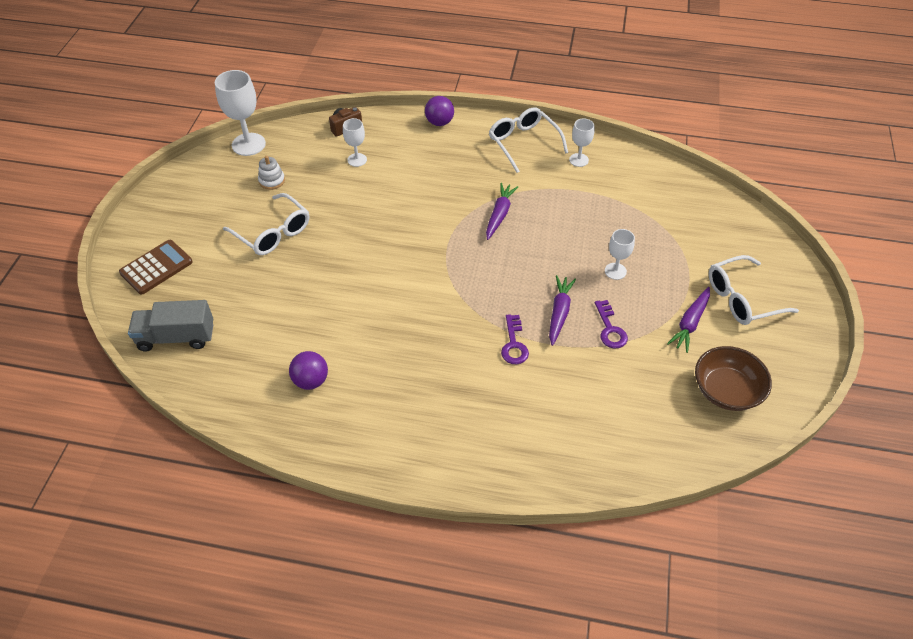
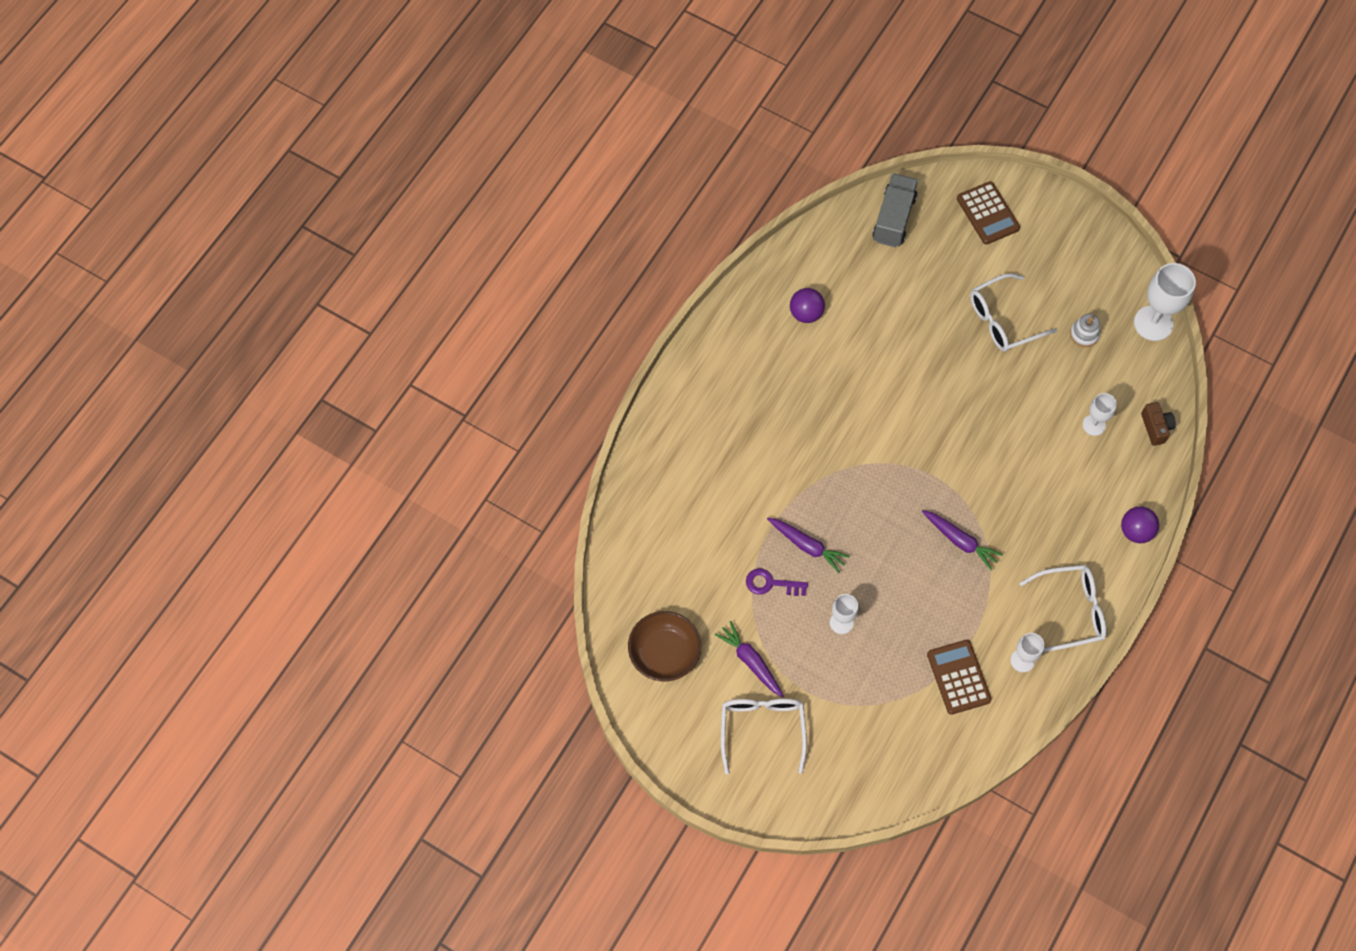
camera: 110 degrees right, 15 degrees up
(514, 344) = (784, 491): purple key -> none
(615, 191) = (958, 677): none -> brown calculator

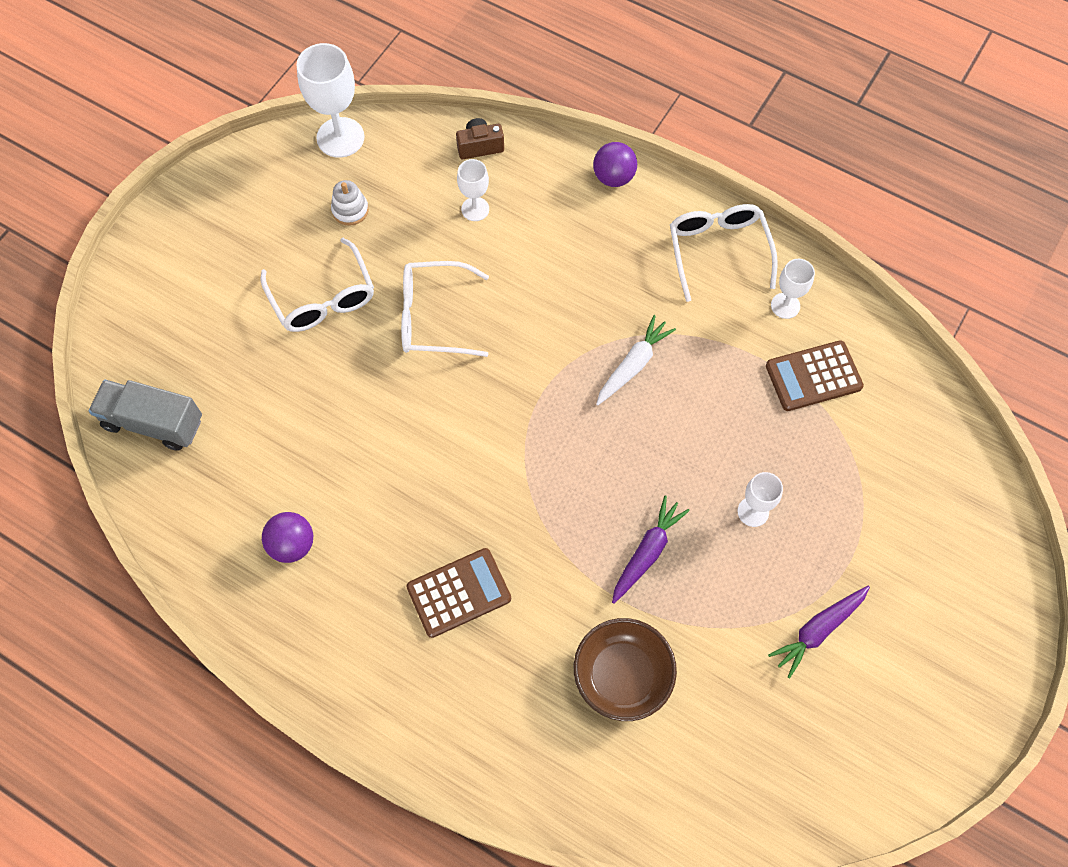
camera: 90 degrees left, 0 degrees up
(664, 653) = (817, 751): brown bowl -> brown bowl (622, 675)
(762, 729) = (910, 617): white glasses -> white glasses (434, 317)
(771, 584) = (704, 601): purple key -> none
(960, 541) = (633, 365): purple carrot -> white carrot
(987, 213) = (161, 306): brown calculator -> brown calculator (459, 593)

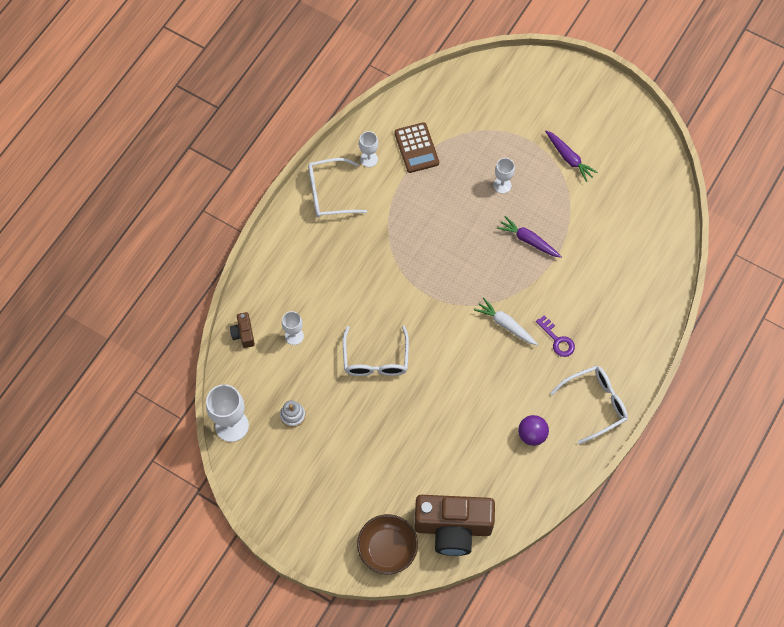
camera: 90 degrees left, 0 degrees up
(153, 422) = (453, 528): grey truck -> brown camera
(323, 298) = (361, 428): white glasses -> white glasses (595, 404)
(459, 593) = (557, 340): brown calculator -> purple key
(613, 177) = (272, 251): purple ball -> none
(622, 675) = (599, 255): brown bowl -> brown bowl (387, 548)
(633, 365) = (409, 244): white carrot -> white carrot (505, 325)

